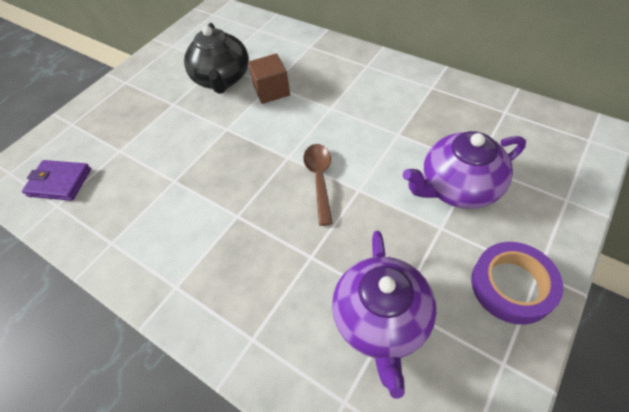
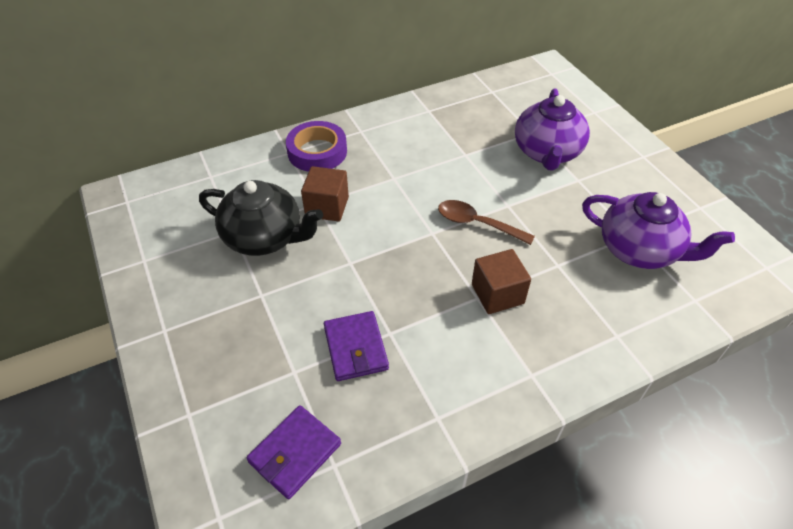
camera: 65 degrees left, 5 degrees down
(152, 170) = (356, 348): none -> purple wallet
(249, 227) = (497, 294): none -> brown cube
(512, 286) = (646, 173): purple tape -> purple tape (317, 152)

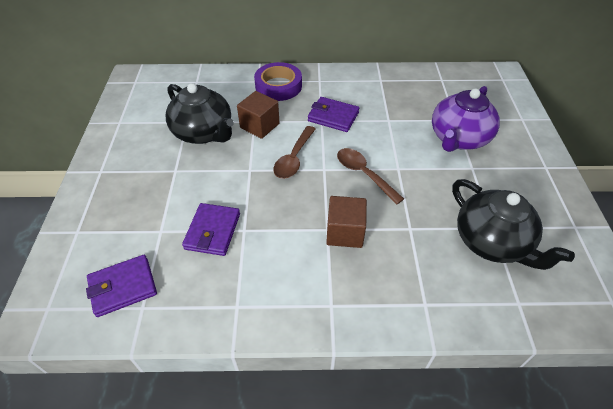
camera: 25 degrees right, 0 degrees up
(391, 232) = (294, 158): none -> brown spoon
(404, 169) = (333, 117): none -> purple wallet
(639, 250) = (492, 242): purple teapot -> black teapot

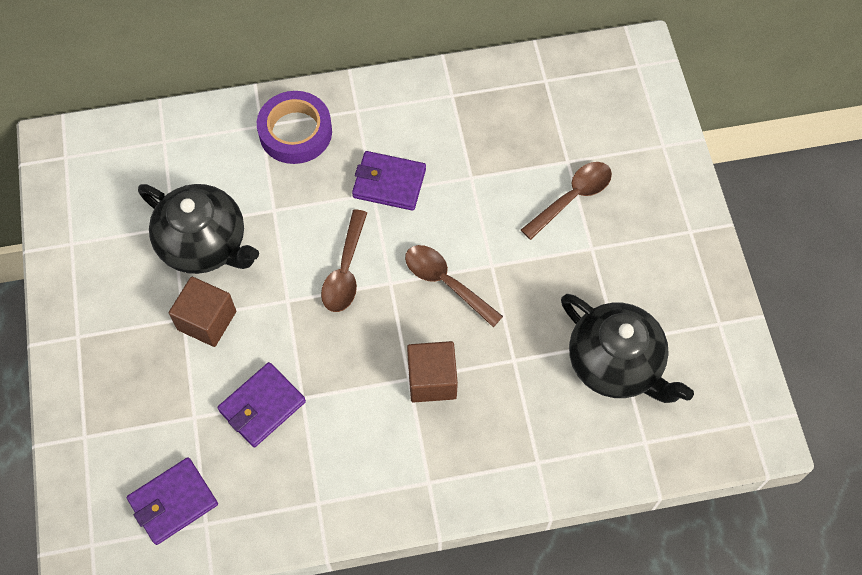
camera: 10 degrees left, 15 degrees up
(213, 231) = (262, 406): purple wallet -> purple wallet turned 45 degrees clockwise
(259, 126) = (284, 218): brown cube -> brown cube (207, 320)
(458, 138) = (572, 197): purple teapot -> brown spoon

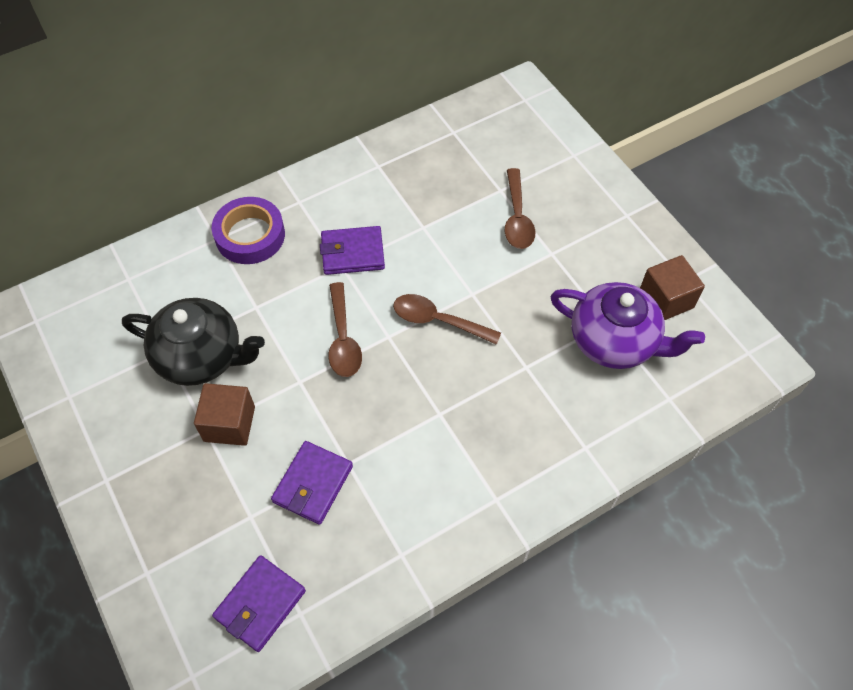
camera: 20 degrees left, 5 degrees down
(432, 380) = (461, 408): brown cube -> brown cube (666, 299)
(572, 197) = (517, 218): brown spoon -> brown spoon turned 150 degrees clockwise
(616, 363) = (615, 341): black teapot -> purple teapot

